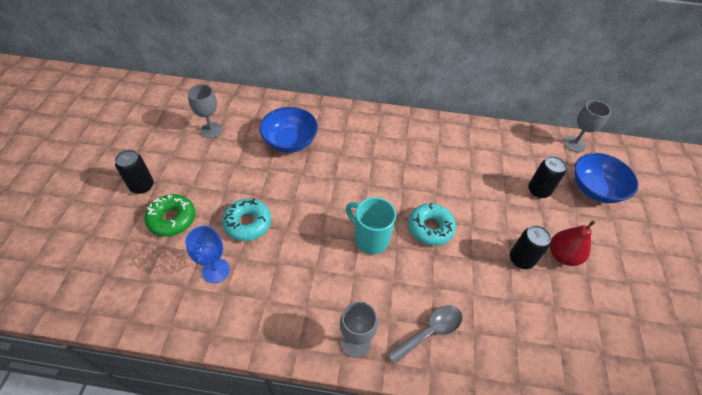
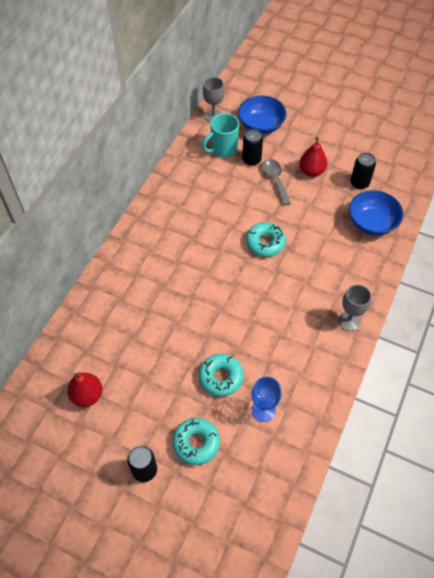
camera: 70 degrees left, 5 degrees up
(172, 219) = (196, 443): green donut -> turquoise donut
(211, 130) = (87, 395): grey goblet -> red pear
(290, 141) = (132, 324): blue bowl -> blue bowl (372, 223)
(370, 239) = (264, 287): turquoise mug -> turquoise mug (223, 150)
(430, 331) = (350, 272): grey spoon -> grey spoon (275, 180)
(521, 259) = (308, 196): black can -> black can (359, 183)

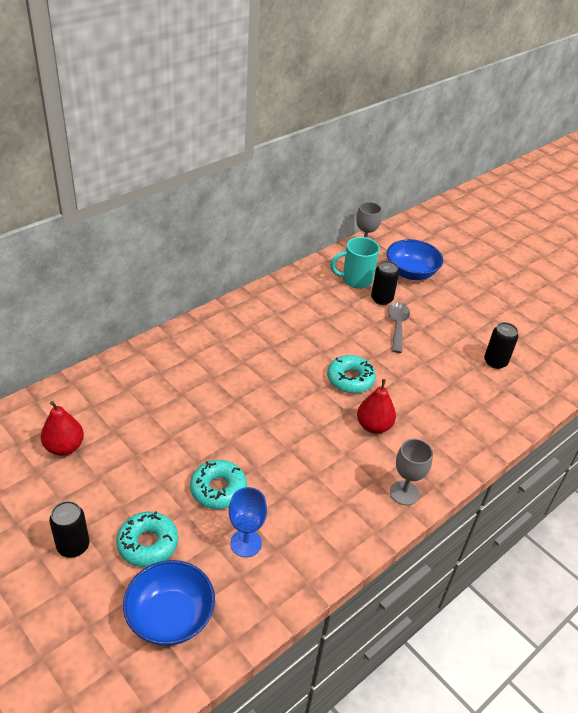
camera: 20 degrees right, 15 degrees down
(311, 171) = (444, 332): red pear -> red pear (374, 426)
(372, 223) = (489, 405): blue bowl -> blue bowl (170, 616)

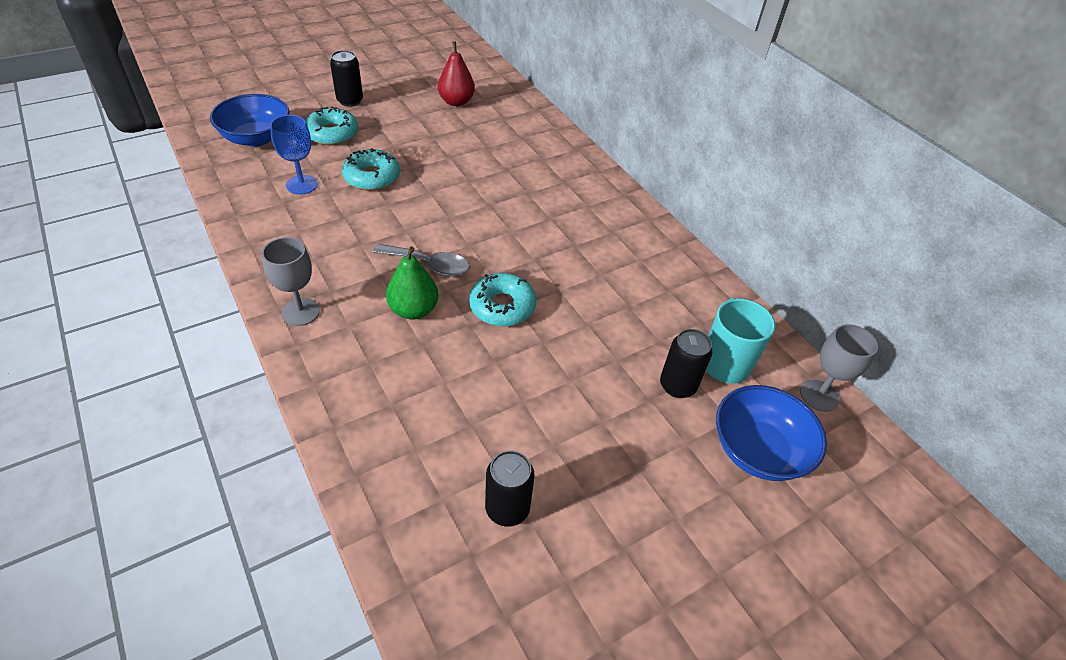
camera: 100 degrees right, 5 degrees up
(374, 426) = (413, 310): red pear -> green pear
(397, 326) = (610, 389): grey spoon -> grey spoon (429, 265)

